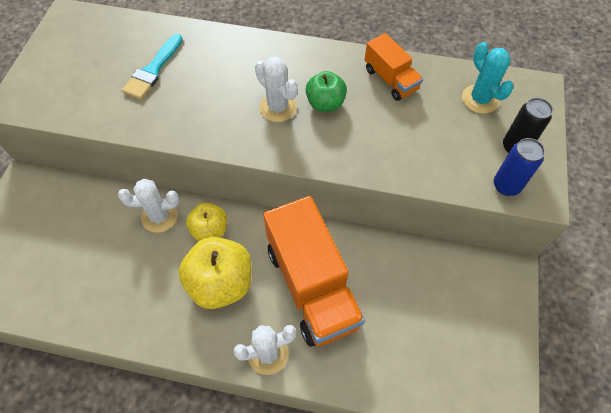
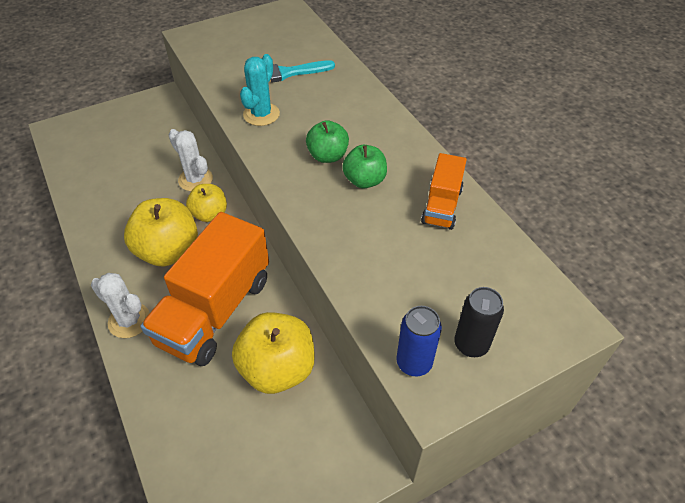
camera: 50 degrees right, 10 degrees down
(278, 107) = (327, 156): white cactus -> green apple
(398, 277) = (277, 368): none -> yellow apple
(480, 99) = (498, 283): turquoise cactus -> turquoise cactus (261, 114)

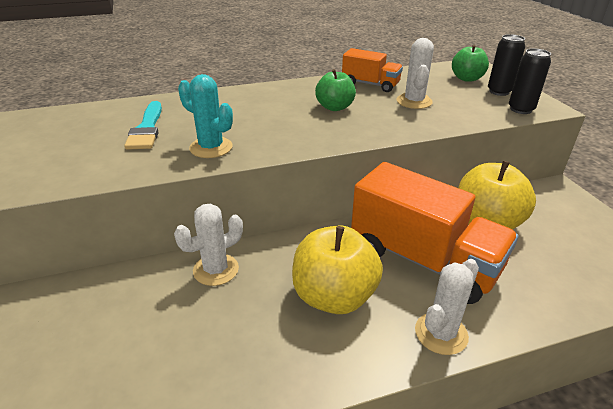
camera: 80 degrees left, 15 degrees down
(209, 214) = (282, 259): yellow apple -> none
(327, 156) = (296, 119): green apple -> green apple (467, 78)
(403, 248) = (414, 101): none -> white cactus
(414, 363) = (521, 109): blue can -> black can

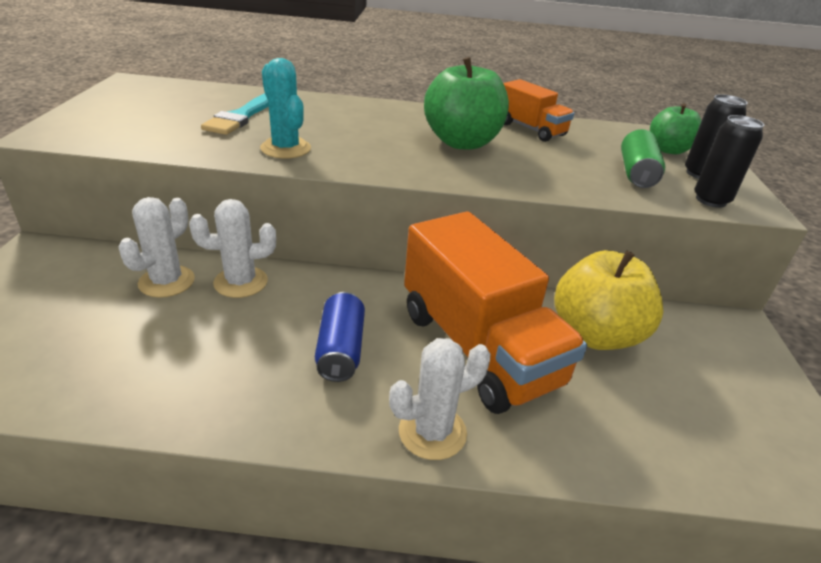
camera: 20 degrees right, 0 degrees up
(334, 107) = (462, 142): green apple -> green apple, size x1.66
(334, 296) = (341, 349): yellow apple -> blue can
(414, 101) = (568, 158): white cactus -> white cactus (166, 281)
(464, 101) = (637, 173): none -> green can

